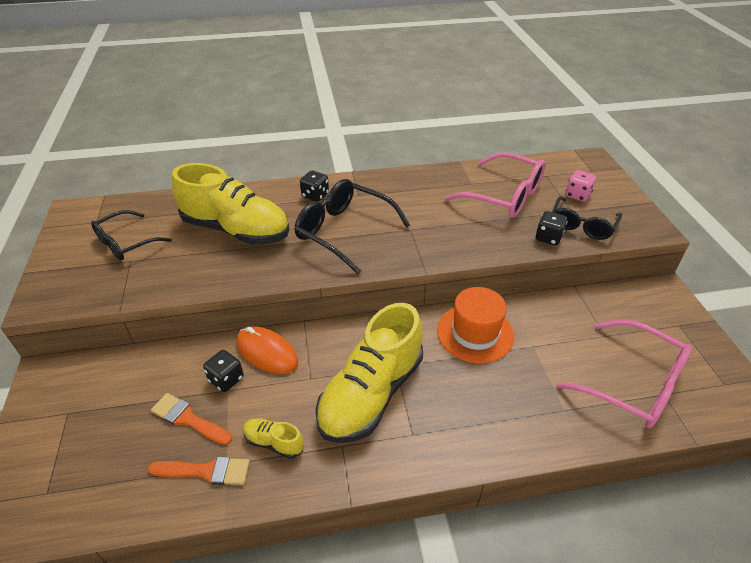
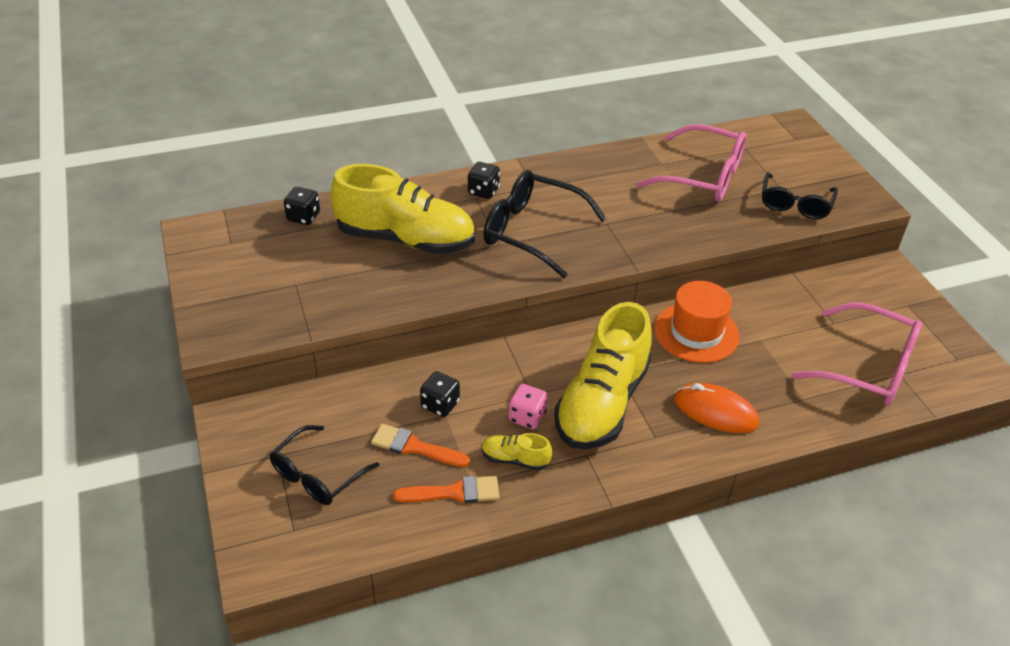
camera: 10 degrees left, 0 degrees up
(126, 243) = (280, 265): black glasses -> black glasses (317, 475)
(267, 352) = (475, 373): orange mouse -> orange mouse (715, 411)
(548, 238) = (761, 221): black dice -> black dice (303, 217)
(577, 195) = (784, 170): pink dice -> pink dice (527, 417)

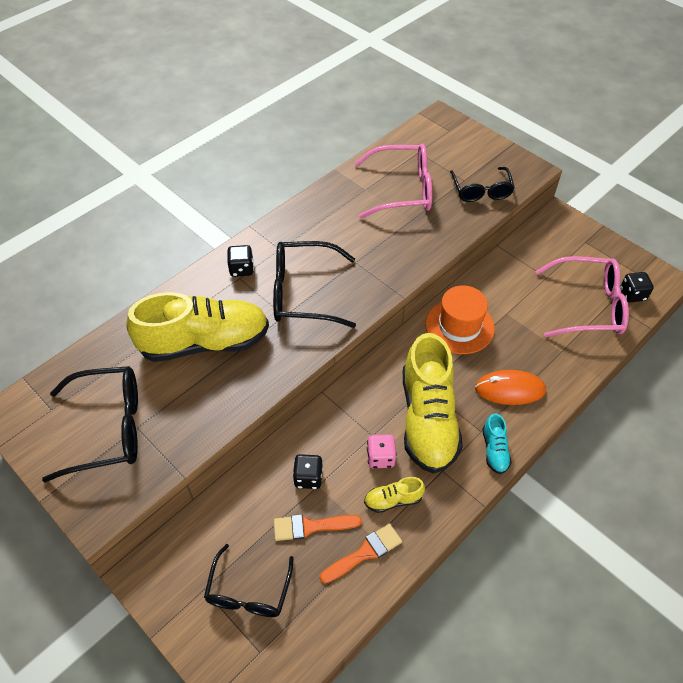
camera: 25 degrees left, 10 degrees up
(270, 276) = (109, 428): none -> black glasses
(303, 217) = (102, 356): black dice -> black dice (632, 294)
(659, 460) = (494, 450): none -> turquoise shoe

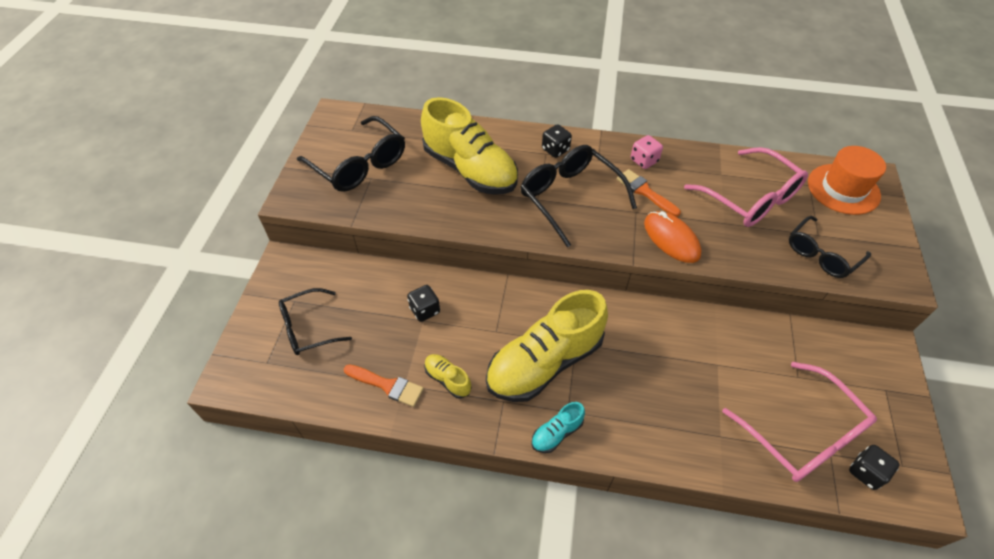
camera: 55 degrees right, 0 degrees up
(311, 526) = (385, 336): orange brush -> orange brush (645, 192)
(380, 457) = (480, 348): pink dice -> pink dice (644, 161)
(459, 326) = (664, 334): orange hat -> orange hat (843, 189)
(509, 389) = (633, 412): orange mouse -> orange mouse (671, 239)

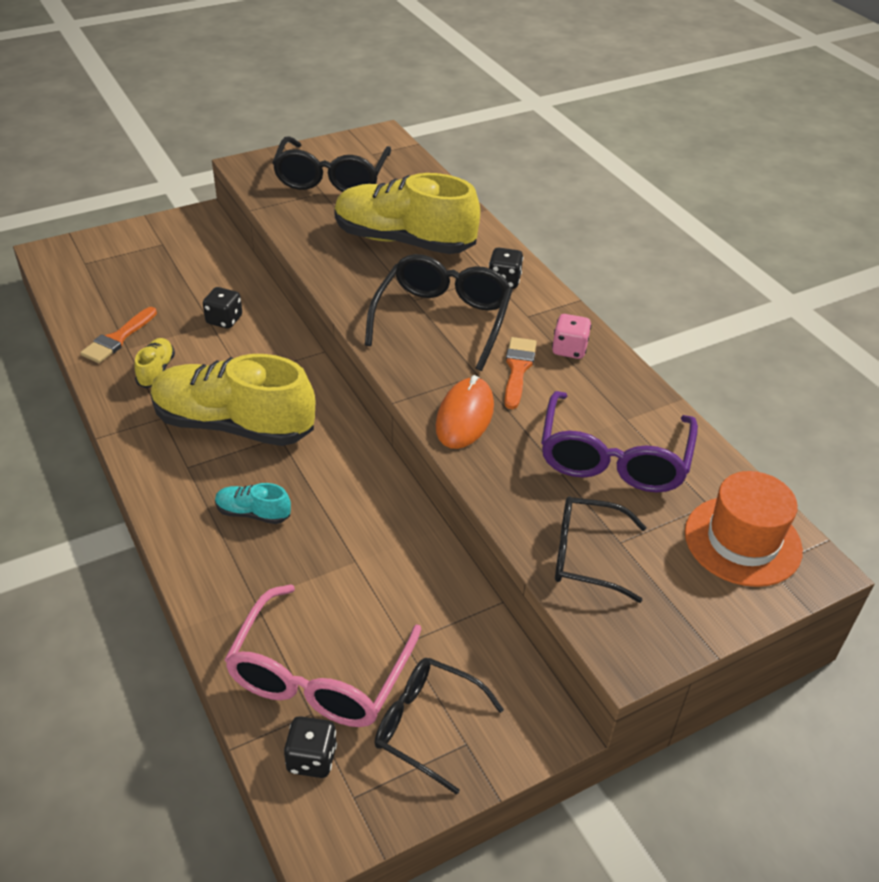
camera: 50 degrees right, 10 degrees down
(308, 328) = (139, 266): black glasses -> black glasses (426, 725)
(387, 385) = (118, 338): orange brush -> orange brush turned 45 degrees clockwise
(470, 169) = (404, 241): yellow shoe -> yellow shoe turned 105 degrees clockwise
(557, 433) = (154, 470): turquoise shoe -> turquoise shoe (253, 513)
(751, 198) = (613, 459): pink glasses -> purple glasses

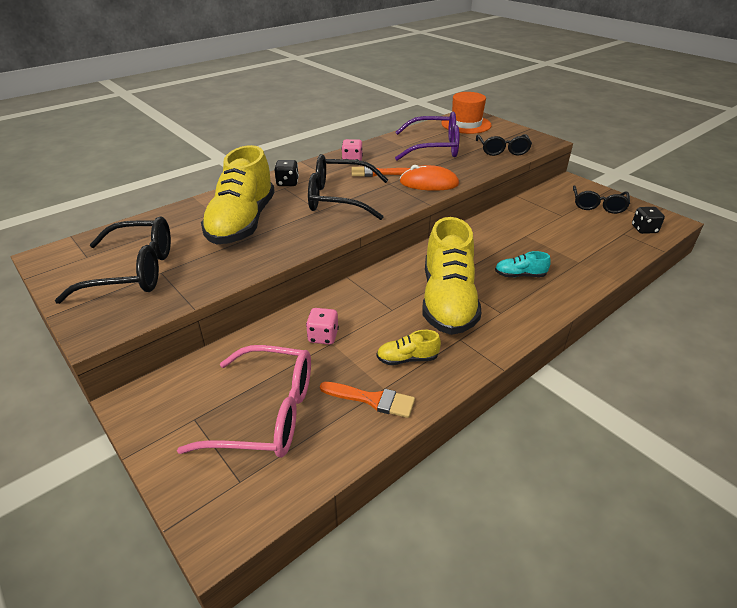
camera: 100 degrees left, 5 degrees down
(224, 320) = (323, 336): black dice -> pink dice
(253, 513) = (520, 275): turquoise shoe -> turquoise shoe turned 90 degrees clockwise
(319, 676) = (603, 234): pink glasses -> pink glasses (267, 413)

